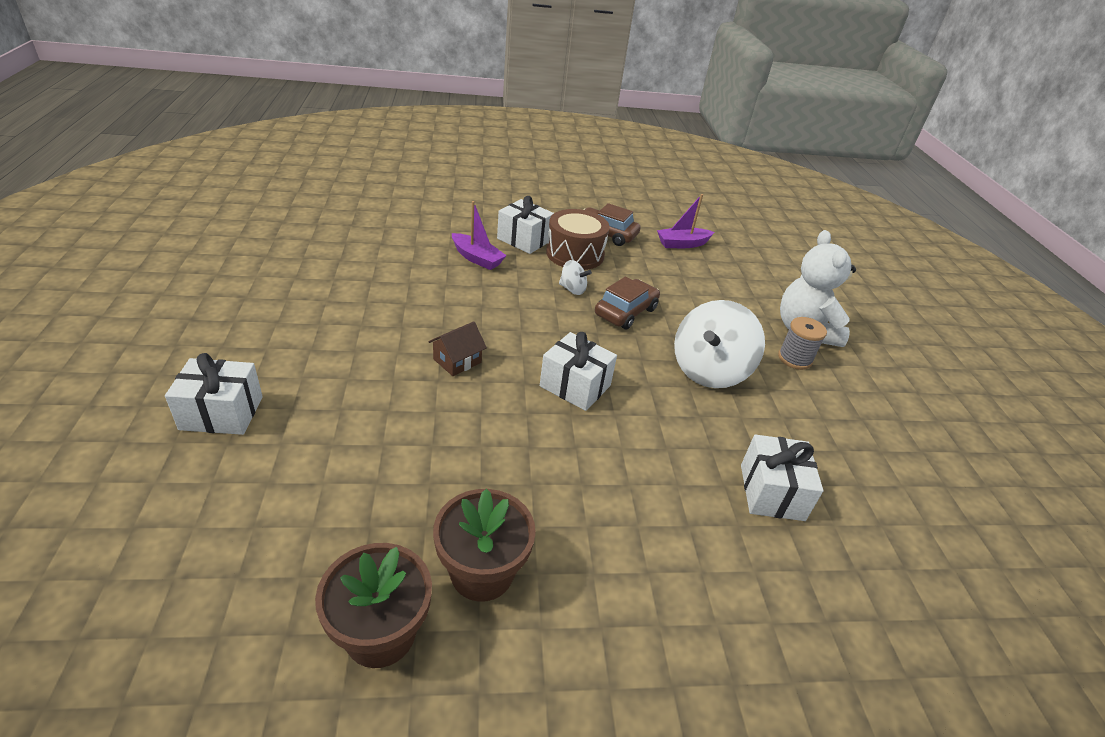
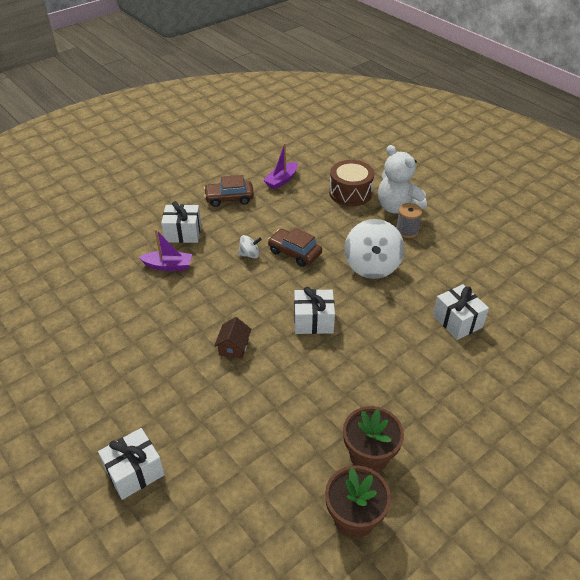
camera: 30 degrees left, 5 degrees up
(575, 254) = (225, 226): brown drum -> brown drum (350, 193)
(625, 312) = (294, 253): brown car -> brown car turned 60 degrees counterclockwise

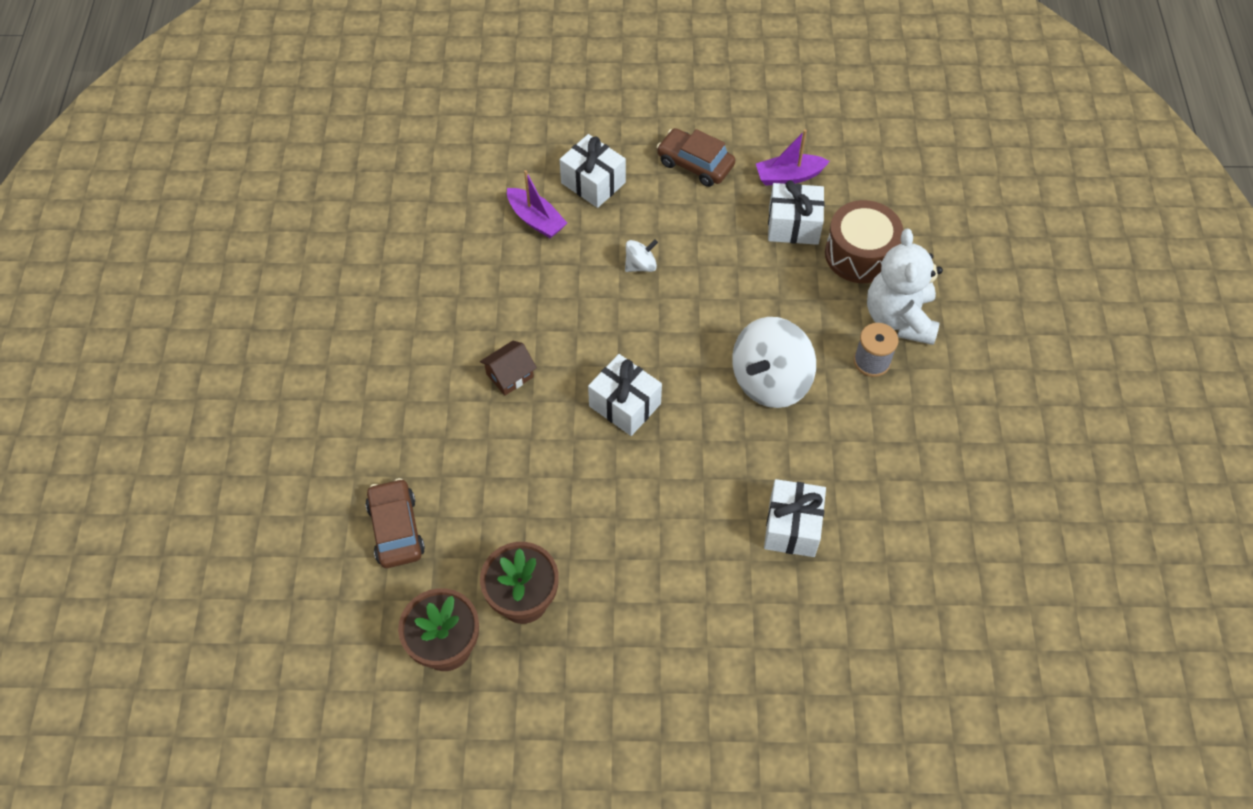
camera: 40 degrees right, 15 degrees up
(134, 472) = (300, 443): white gift -> white gift (793, 225)
(250, 254) = (640, 265): white spinning top -> white spinning top turned 60 degrees counterclockwise
(294, 253) = (695, 298): brown car -> brown car (396, 529)

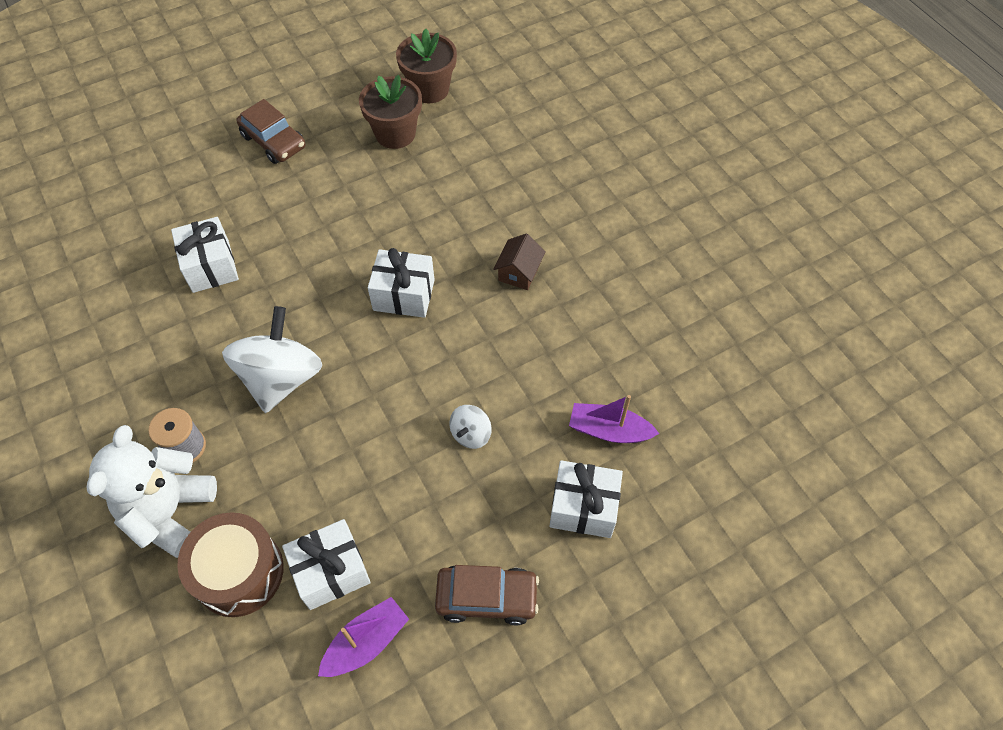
camera: 150 degrees right, 0 degrees up
(396, 529) = (518, 133): brown car -> brown car (273, 141)
(899, 318) = (169, 512): white teddy bear -> white teddy bear turned 135 degrees counterclockwise

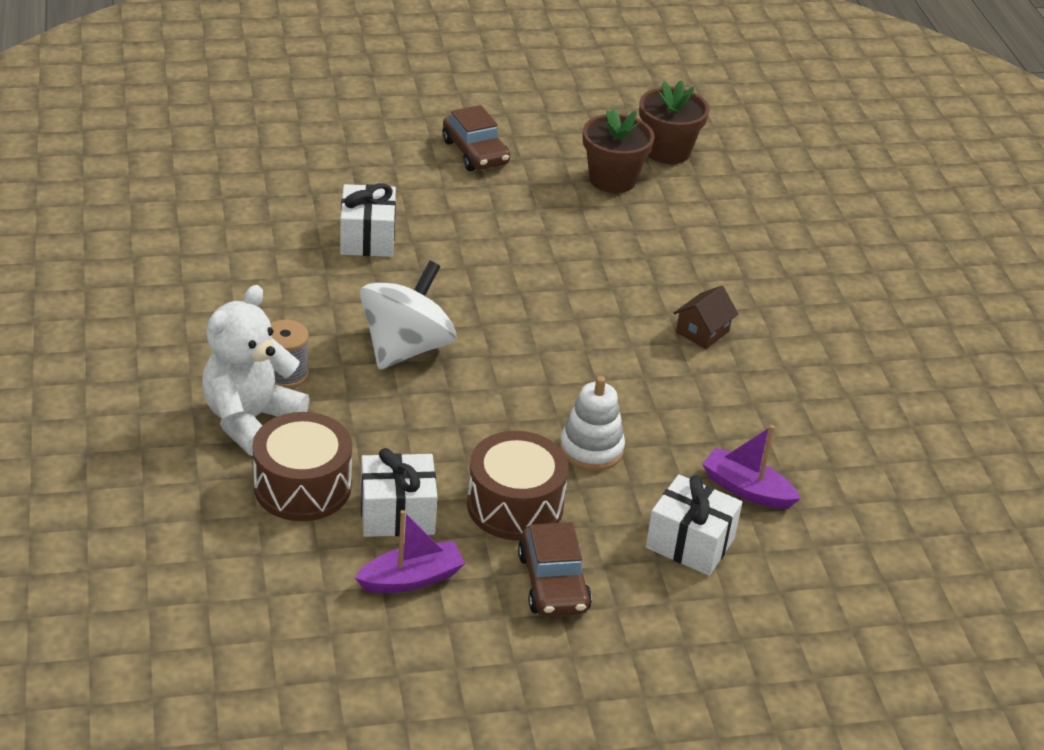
camera: 15 degrees right, 20 degrees down
(404, 295) = (565, 316): white gift -> none
(428, 522) = (515, 505): none -> brown drum
(471, 434) = (591, 449): white spinning top -> white stacking toy
(487, 598) = (553, 582): brown car -> brown car turned 60 degrees clockwise

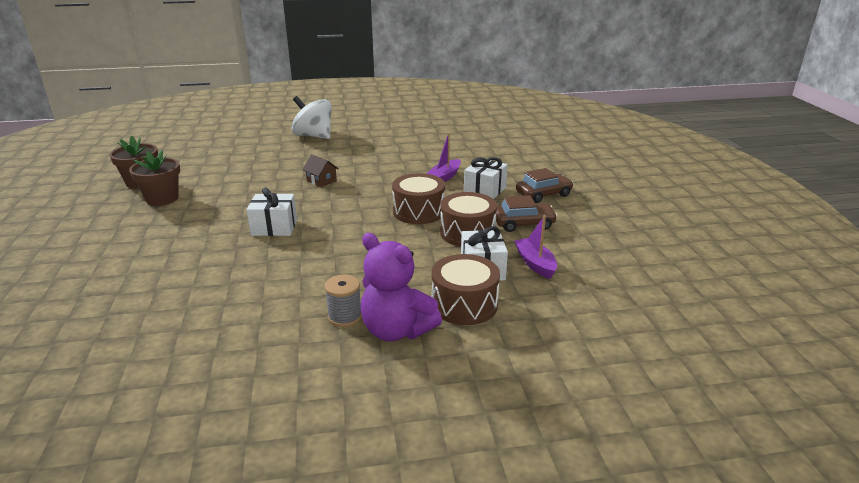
camera: 85 degrees left, 10 degrees down
(250, 420) = (396, 330): white teddy bear -> purple teddy bear
(367, 238) = (185, 286): white gift -> white gift (274, 227)
(406, 348) = (321, 268): white spinning top -> white spinning top (313, 136)
(475, 152) = (97, 243): brown car -> brown car (543, 194)
(591, 449) = (418, 211): white stacking toy -> brown drum

